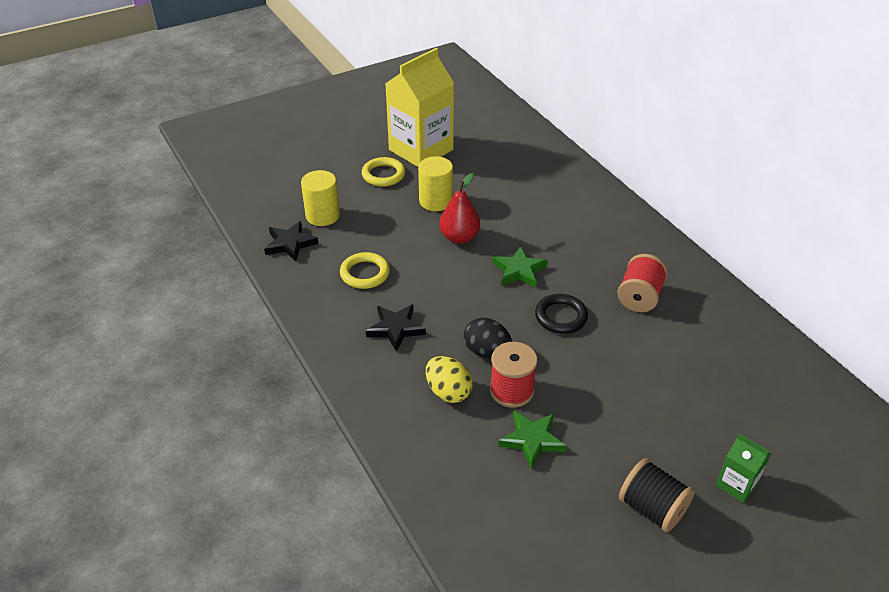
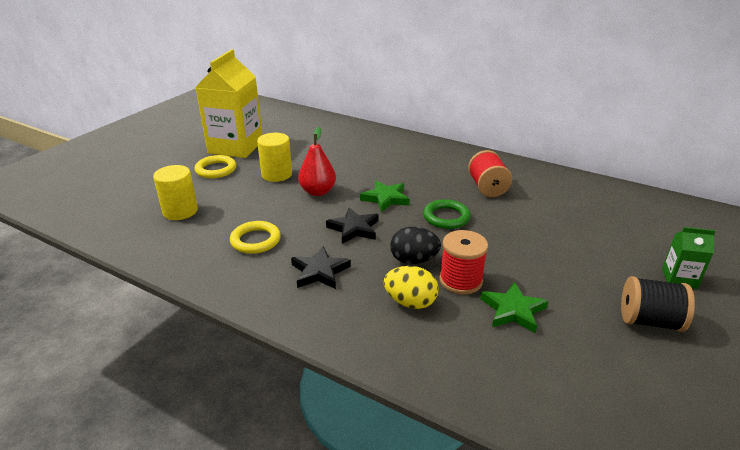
camera: 30 degrees left, 10 degrees down
(290, 244) = (162, 241): black star -> black star (354, 229)
(561, 316) = (446, 217): black ring -> green ring

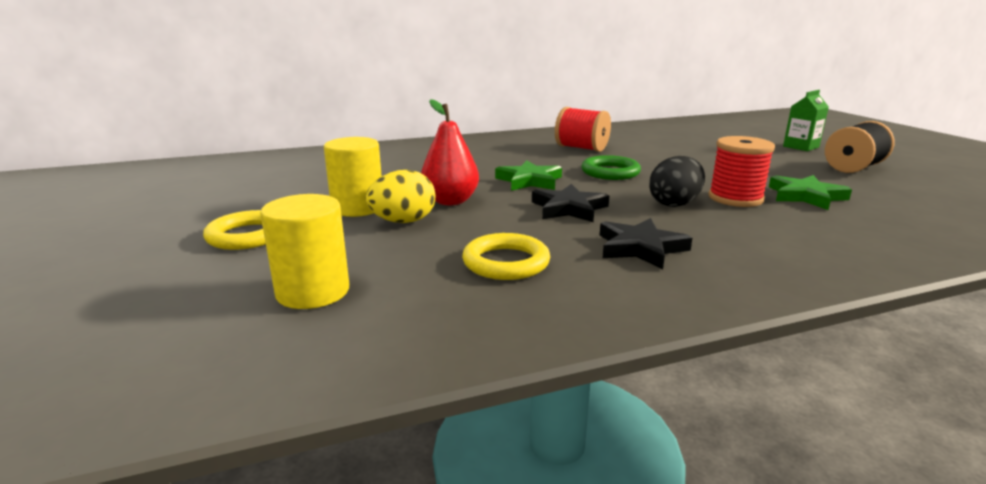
camera: 50 degrees left, 10 degrees down
(236, 147) = (217, 208): yellow carton -> none
(410, 302) = (755, 226): yellow egg -> yellow egg (403, 221)

